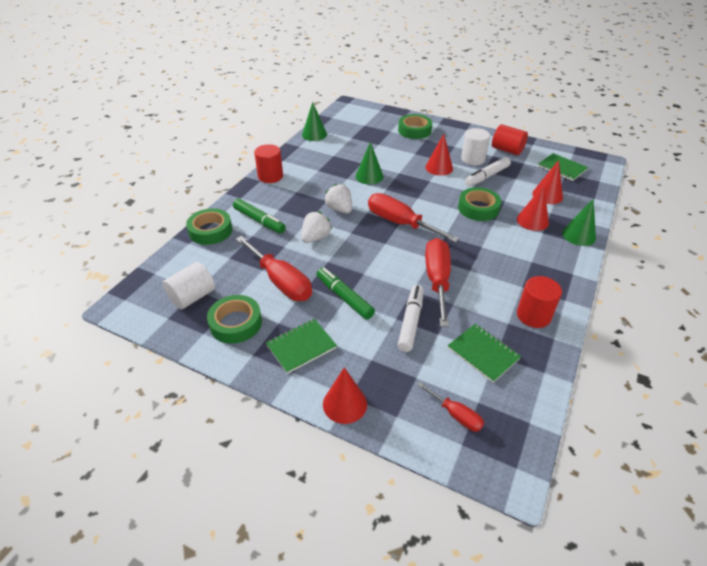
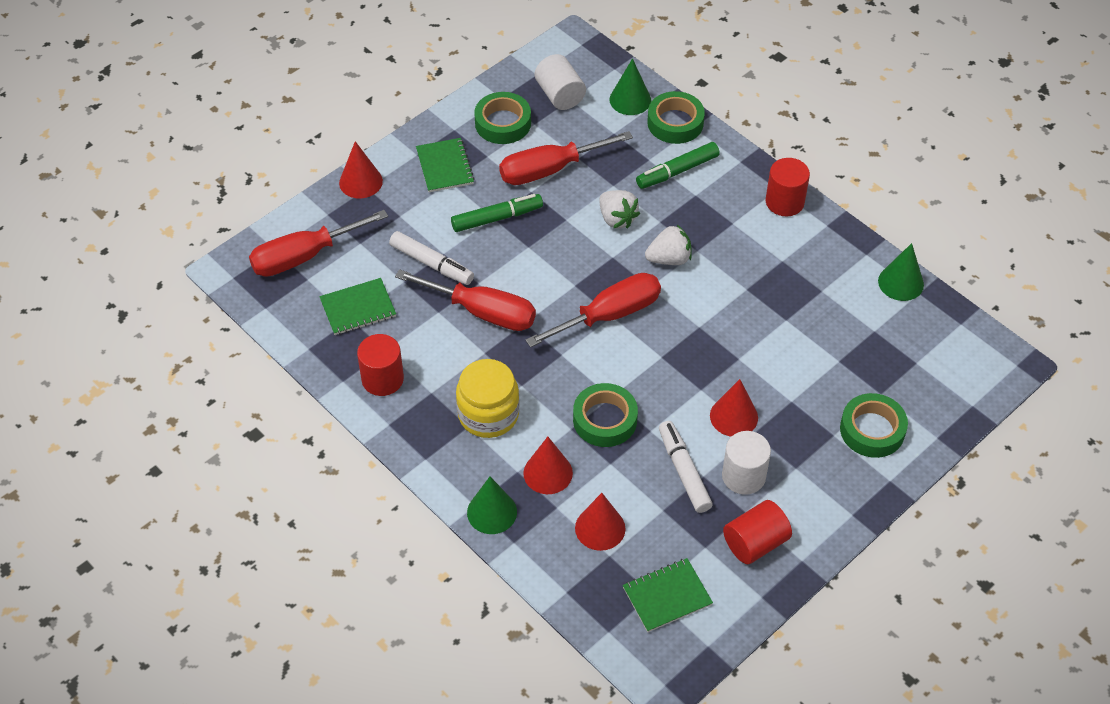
camera: 110 degrees right, 10 degrees up
(369, 176) = (741, 317): green cone -> green cone (630, 100)
(456, 415) = (304, 256): red screwdriver -> red screwdriver, size x1.92
(515, 255) = (488, 414): none -> yellow jar

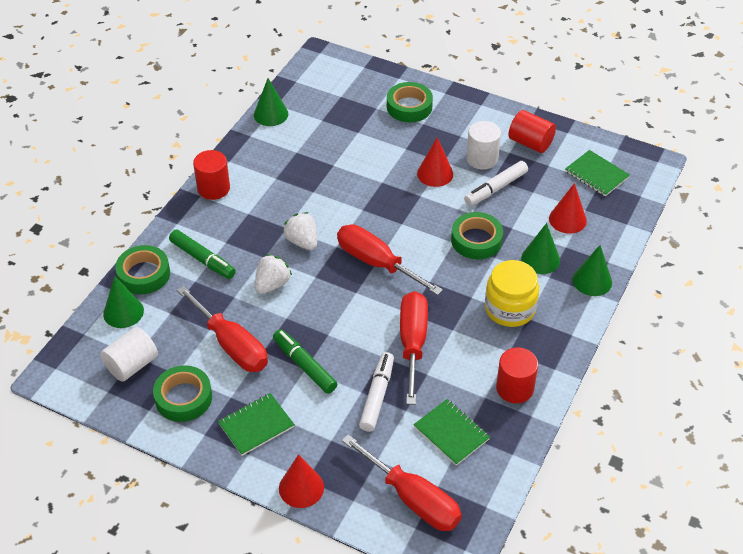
camera: 110 degrees left, 5 degrees down
(548, 473) = (540, 259): red cone -> green cone

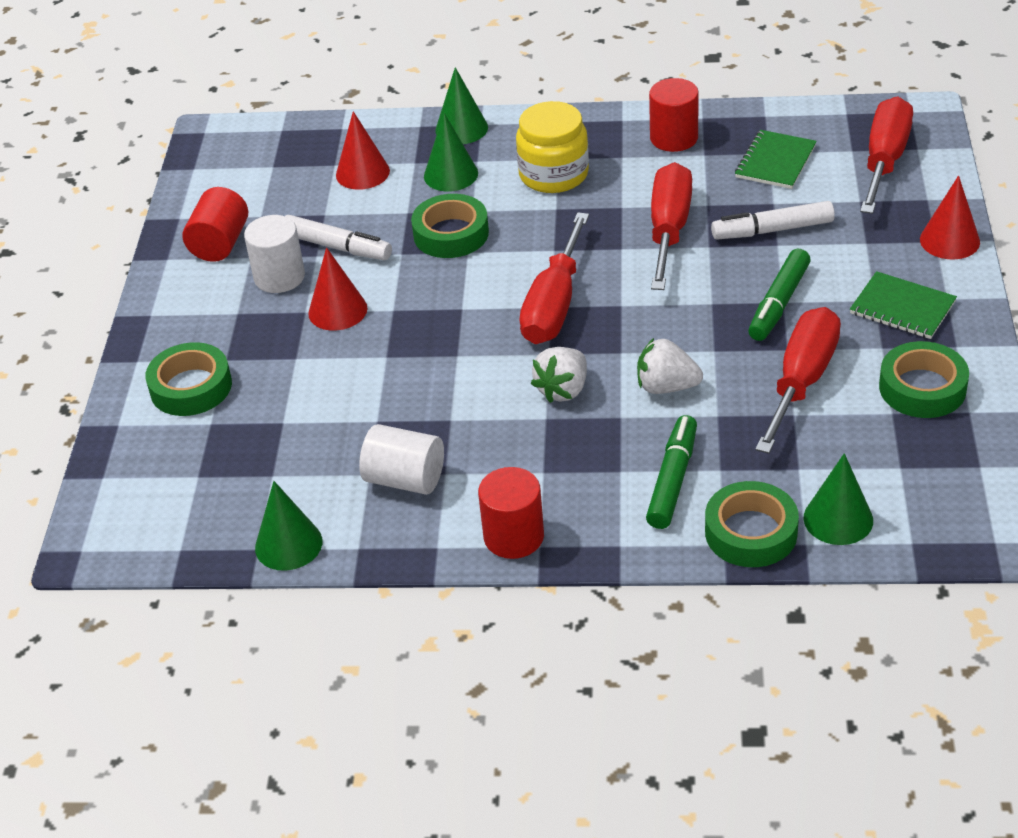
camera: 110 degrees left, 5 degrees down
(132, 365) = (918, 463): white cylinder -> white cylinder (405, 479)
(413, 343) = (669, 229): red screwdriver -> red screwdriver turned 120 degrees clockwise
(596, 174) = (258, 172): green notebook -> none

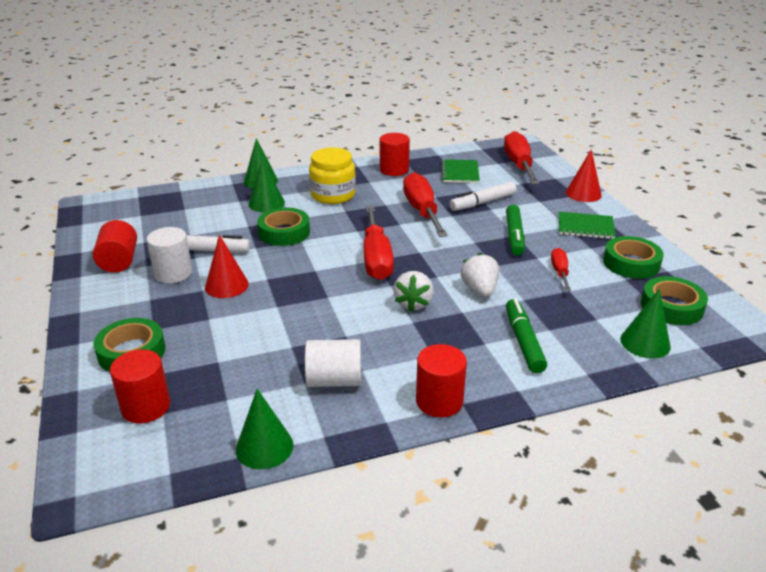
camera: 25 degrees left, 10 degrees down
(182, 464) = (146, 407): none -> red cylinder
(362, 173) = (206, 210): red cone -> none
(666, 387) = (479, 290): white strawberry -> white strawberry turned 90 degrees clockwise
(751, 532) = (598, 362): green tape -> green tape (671, 307)
(802, 381) = (560, 272): red screwdriver -> red screwdriver, size x0.52

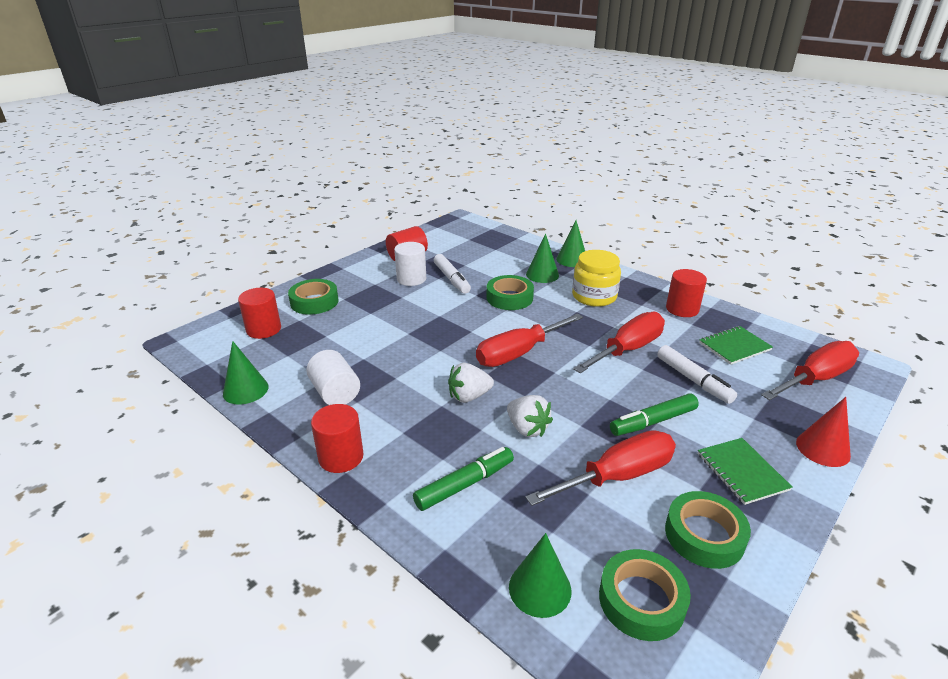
camera: 60 degrees right, 0 degrees up
(226, 285) = (415, 303): red cone -> none
(479, 290) = (527, 428): white strawberry -> white strawberry turned 90 degrees clockwise
(483, 203) = (693, 380): white marker -> white marker turned 150 degrees counterclockwise
(560, 272) = (618, 476): red screwdriver -> red screwdriver, size x1.92

